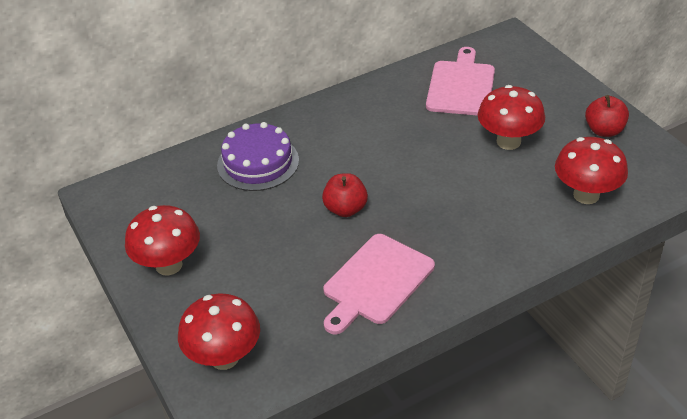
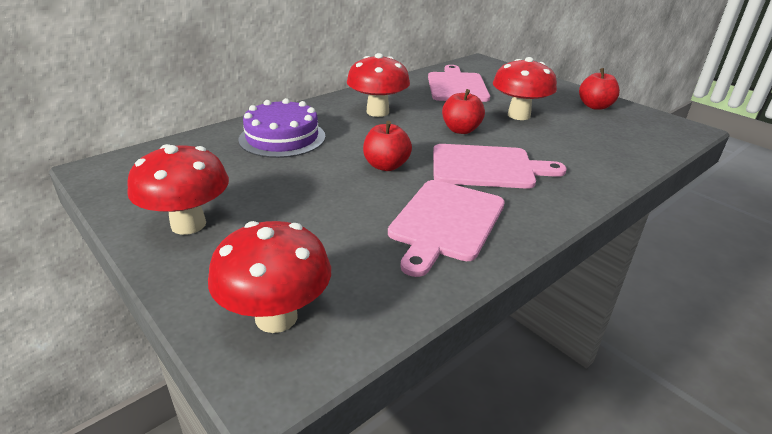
camera: 15 degrees left, 10 degrees down
(436, 162) = (461, 130): none -> red apple
(440, 218) = (487, 167): none -> pink cutting board
(586, 195) = (613, 145): red mushroom -> red mushroom (377, 112)

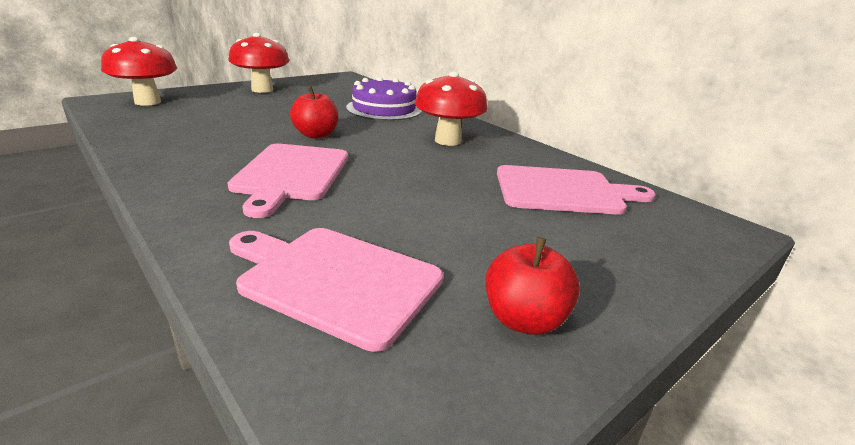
camera: 90 degrees right, 5 degrees down
(445, 222) = (200, 145): pink cutting board -> pink cutting board (335, 280)
(461, 130) = (396, 174): red apple -> none
(519, 115) = (452, 220): red mushroom -> none

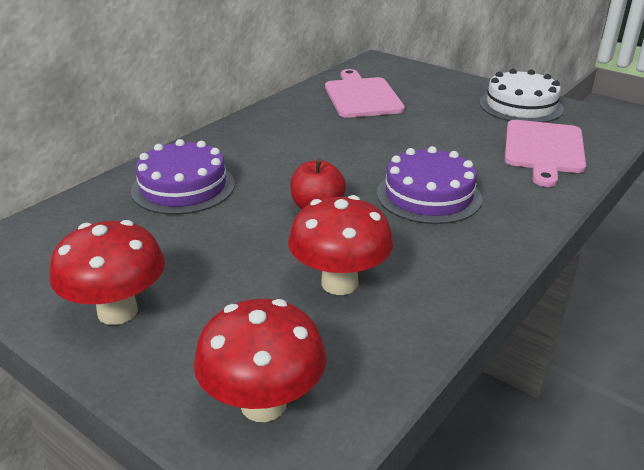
camera: 100 degrees left, 5 degrees up
(291, 174) = (429, 195): pink cutting board -> purple cake
(447, 141) = (283, 140): red mushroom -> red mushroom (339, 283)
(524, 319) = (520, 106): red apple -> white cake

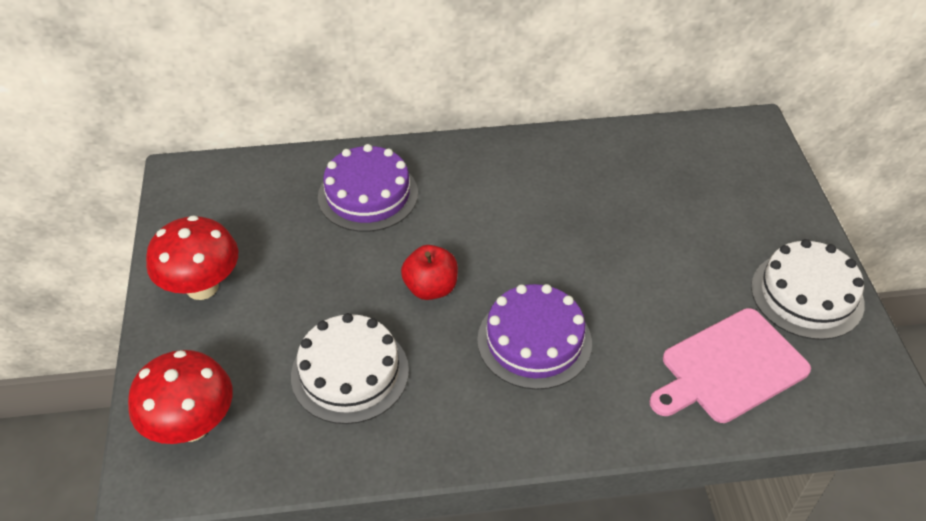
camera: 45 degrees right, 15 degrees up
(339, 283) = (350, 373): red mushroom -> white cake
(362, 96) = (657, 174): pink cutting board -> none

